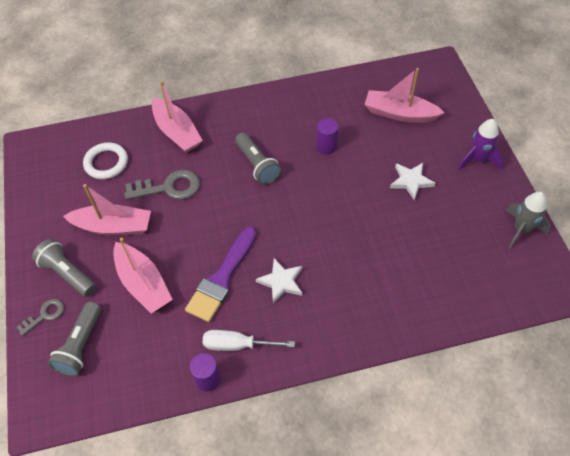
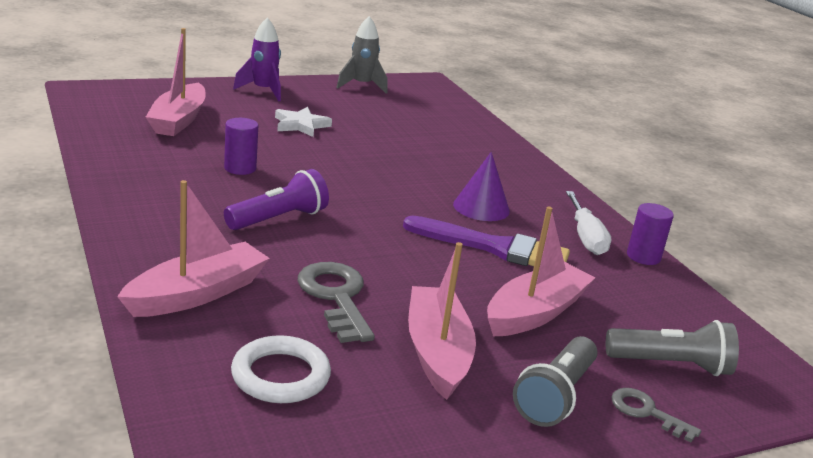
camera: 105 degrees left, 30 degrees down
(257, 165) = (279, 219): grey flashlight -> purple flashlight
(281, 282) = (481, 207): white star -> purple cone

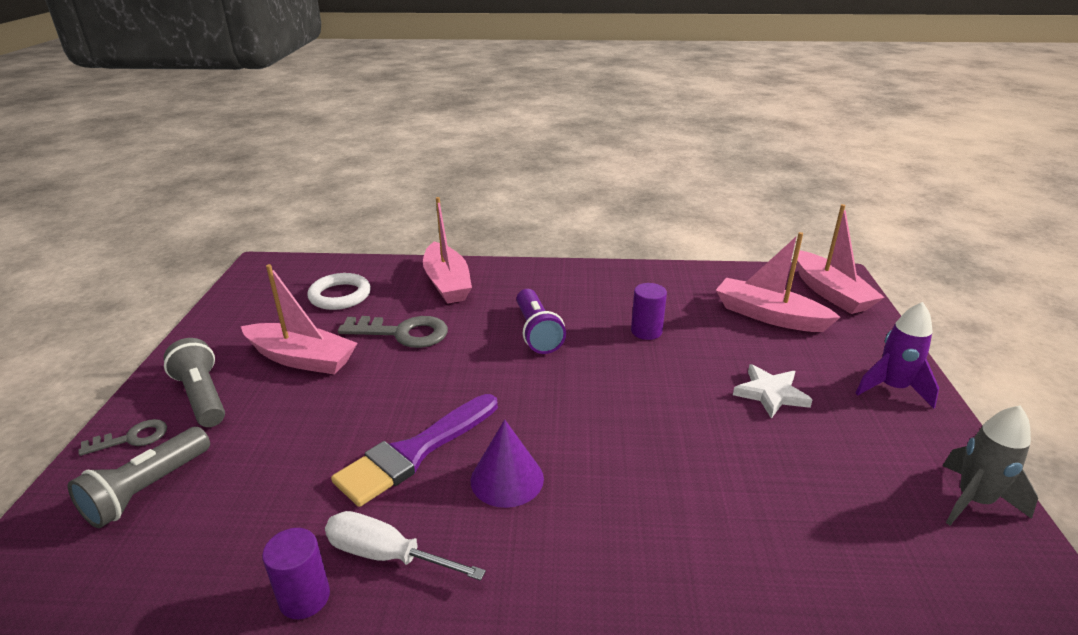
camera: 120 degrees right, 5 degrees up
(535, 313) = (295, 432): pink boat -> pink boat (830, 292)

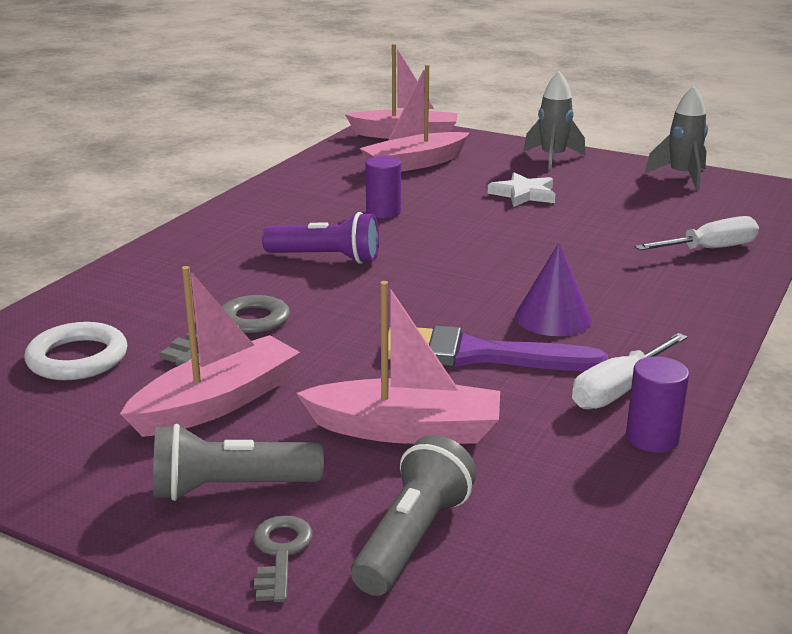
camera: 65 degrees left, 5 degrees down
(147, 490) = (413, 538): grey flashlight -> grey flashlight turned 120 degrees counterclockwise
(415, 452) = (478, 355): purple brush -> purple brush turned 120 degrees clockwise
(447, 283) = (149, 284): pink boat -> pink boat (406, 430)
(765, 568) = (709, 249): none -> white screwdriver
(892, 388) = (552, 158): purple rocket -> grey rocket

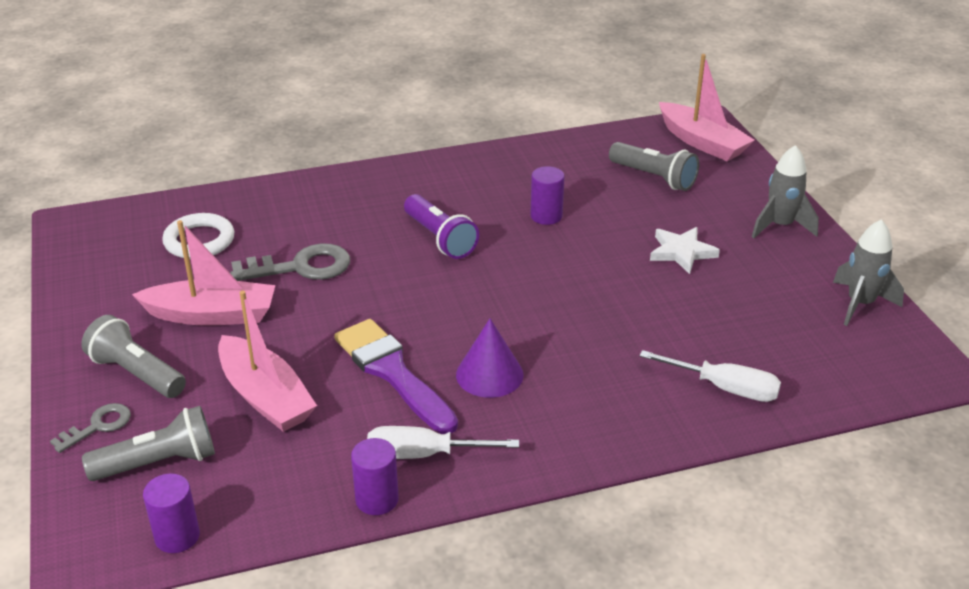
camera: 45 degrees right, 10 degrees up
(415, 164) = (654, 178): pink boat -> grey flashlight
(557, 578) = (177, 536): none -> purple cylinder

